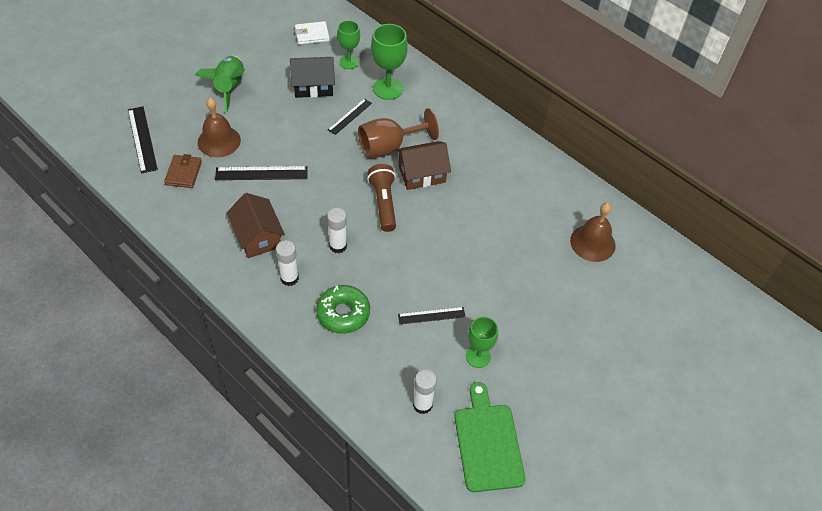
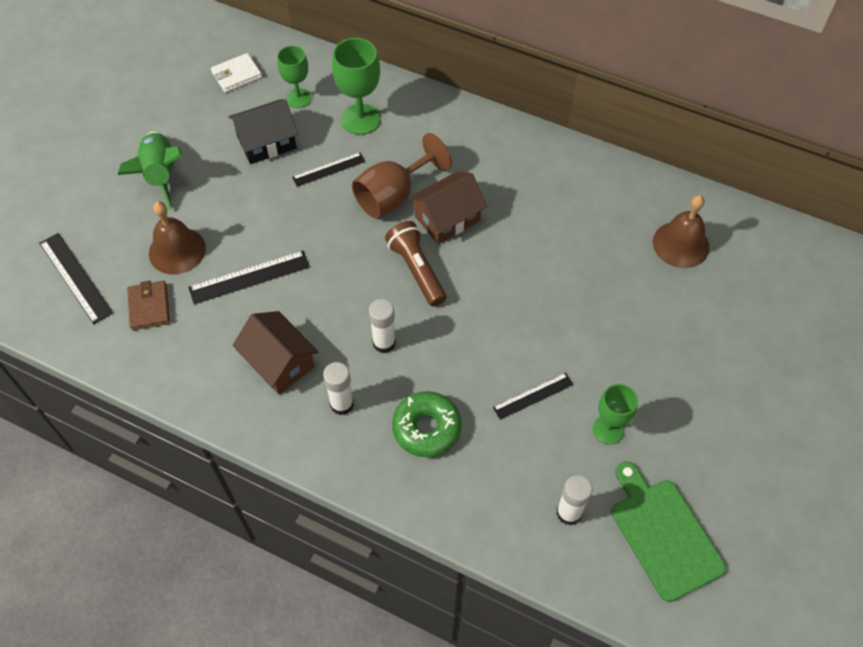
camera: 15 degrees left, 5 degrees up
(350, 116) = (329, 169): black ruler -> black ruler turned 45 degrees clockwise

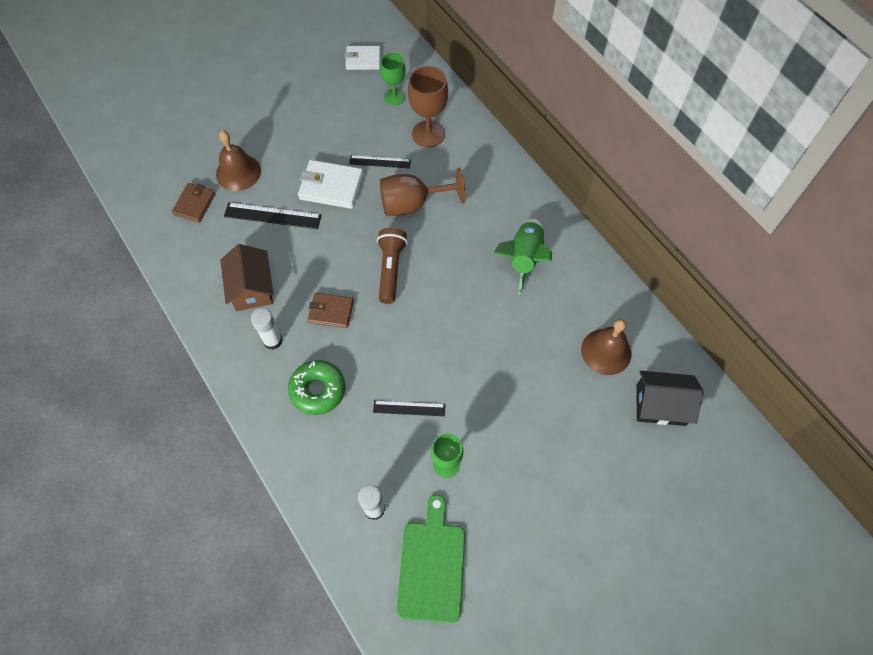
camera: 30 degrees right, 5 degrees up
(75, 277) = (162, 159): black ruler -> none
(161, 175) = (263, 112): green rocket -> green rocket (524, 258)
(267, 142) = (350, 121): black house -> black house (660, 405)
(293, 218) = (331, 187): none -> white wallet
(360, 119) = (428, 134): green goblet -> brown goblet
(384, 343) = (331, 311): white glue stick -> brown wallet
(447, 218) = (439, 241): brown house -> none

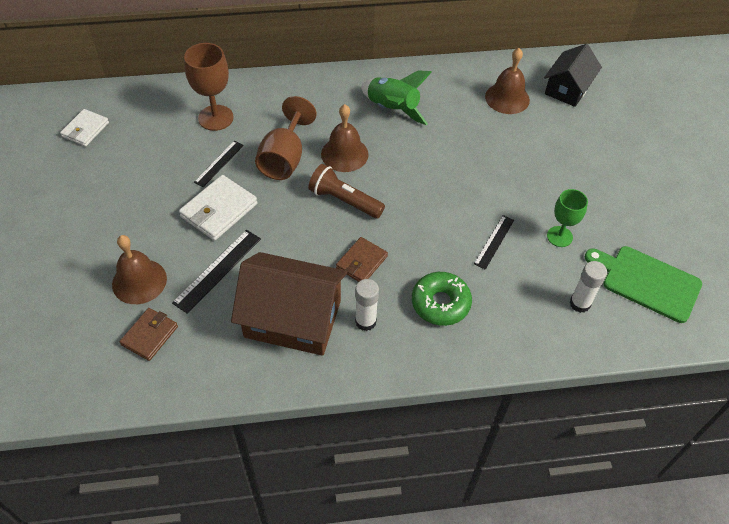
camera: 65 degrees left, 10 degrees down
(194, 204) = (150, 335): brown wallet -> brown wallet turned 75 degrees clockwise
(252, 288) = (293, 318): brown house -> brown house, size x1.58
(394, 97) = (152, 124): green goblet -> none
(444, 245) = (344, 154): none -> brown bell

